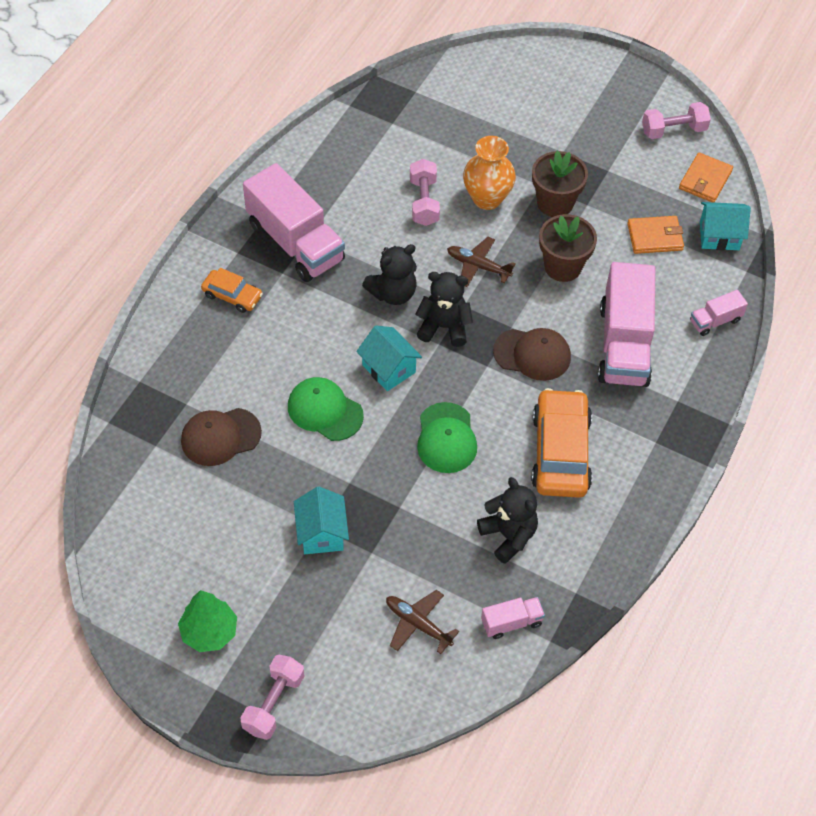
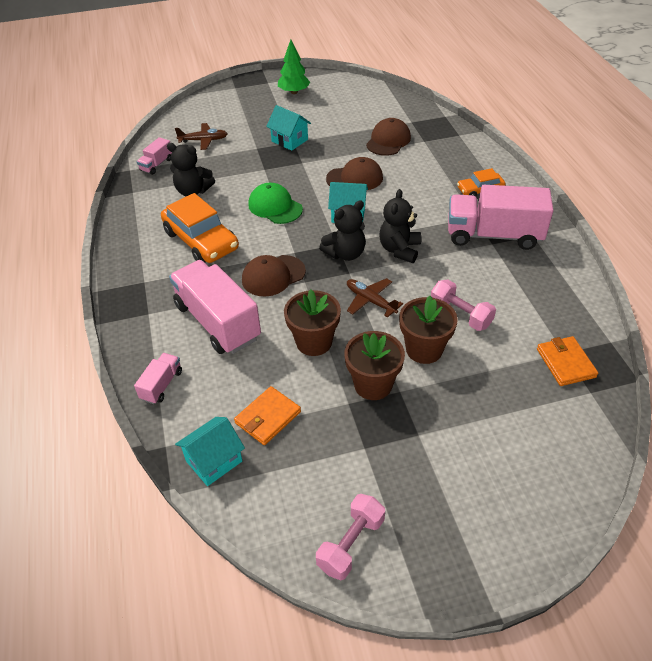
camera: 140 degrees right, 10 degrees down
(274, 703) = (238, 91): pink dumbbell -> none
(325, 411) = (355, 178): green cap -> brown cap
(478, 266) = (370, 301): brown plane -> brown plane turned 120 degrees counterclockwise
(487, 198) = (424, 349): orange vase -> brown flower pot
(705, 180) = (272, 510): orange wallet -> orange wallet (565, 363)

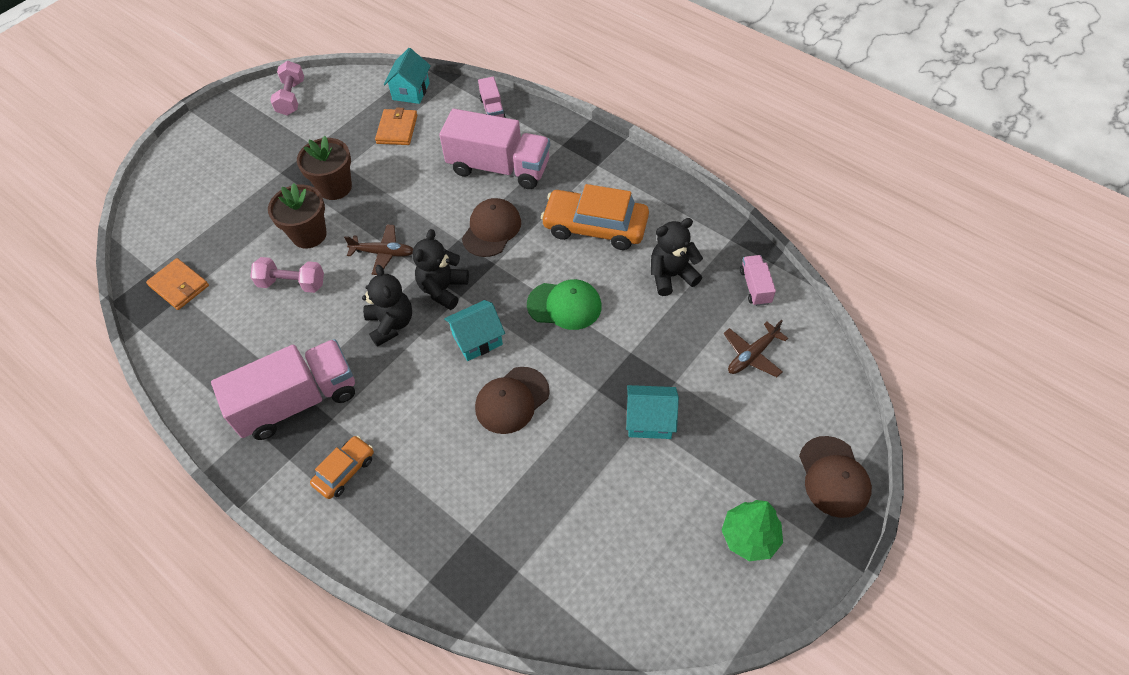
camera: 145 degrees right, 10 degrees up
(314, 342) = (406, 193): brown flower pot -> none
(388, 141) = (521, 502): brown cap -> brown cap (833, 477)

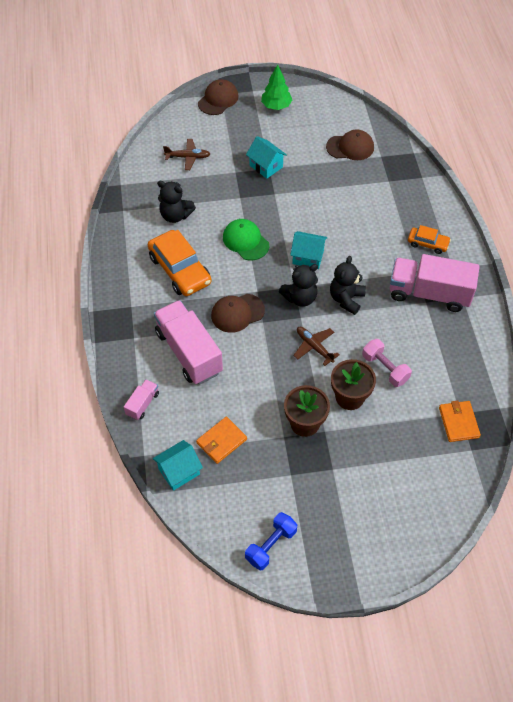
camera: 140 degrees left, 0 degrees up
(291, 98) = (271, 545): pink dumbbell -> blue dumbbell
(345, 471) = (427, 243): orange car -> orange car turned 150 degrees counterclockwise
(512, 400) = (319, 217): brown cap -> brown cap (350, 147)
(755, 287) = (144, 181): pink truck -> none

